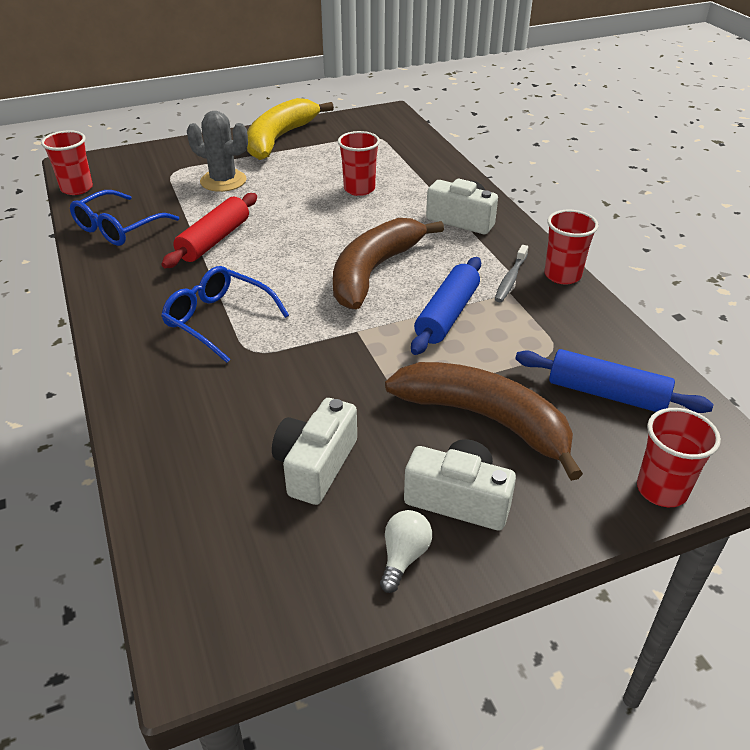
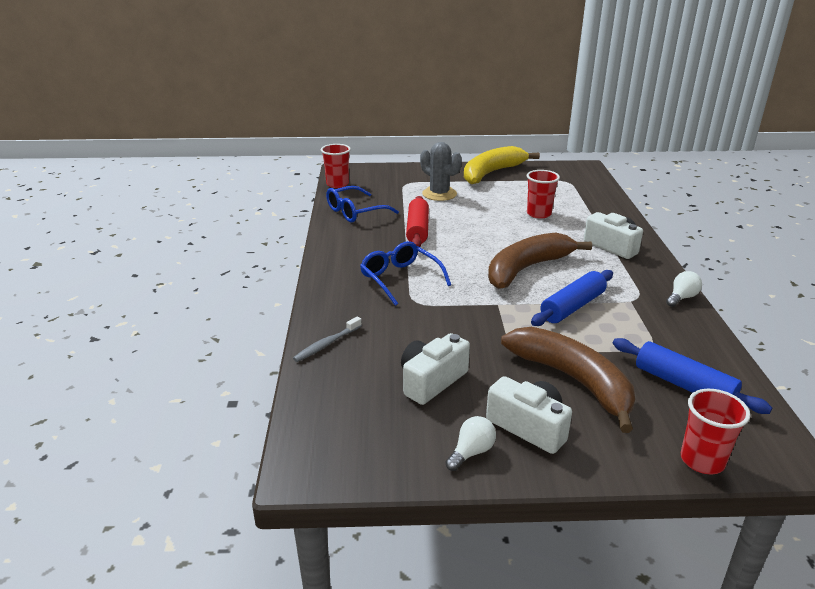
camera: 20 degrees right, 10 degrees down
(214, 240) = (417, 230): red rolling pin -> red rolling pin turned 45 degrees counterclockwise
(510, 279) = (636, 292): grey toothbrush -> grey toothbrush (327, 344)
(562, 275) = (681, 298): red cup -> white light bulb

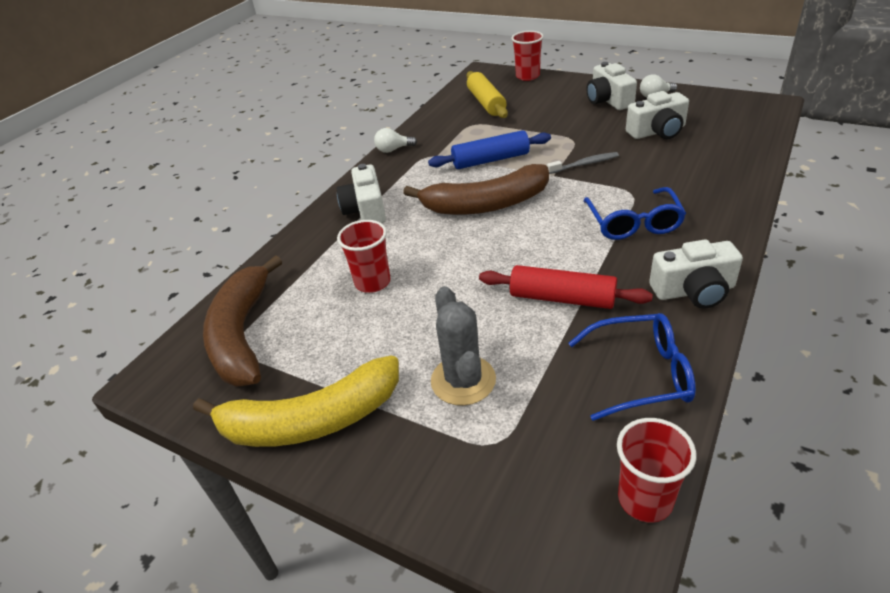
camera: 145 degrees left, 10 degrees up
(327, 344) = (739, 172): grey toothbrush -> grey toothbrush (584, 164)
(340, 248) = (694, 291): none -> white camera
(417, 230) = (562, 298): red rolling pin -> red rolling pin turned 75 degrees clockwise
(573, 380) = (553, 116): brown banana -> brown banana (242, 334)
(683, 385) = (486, 103): blue rolling pin -> yellow rolling pin

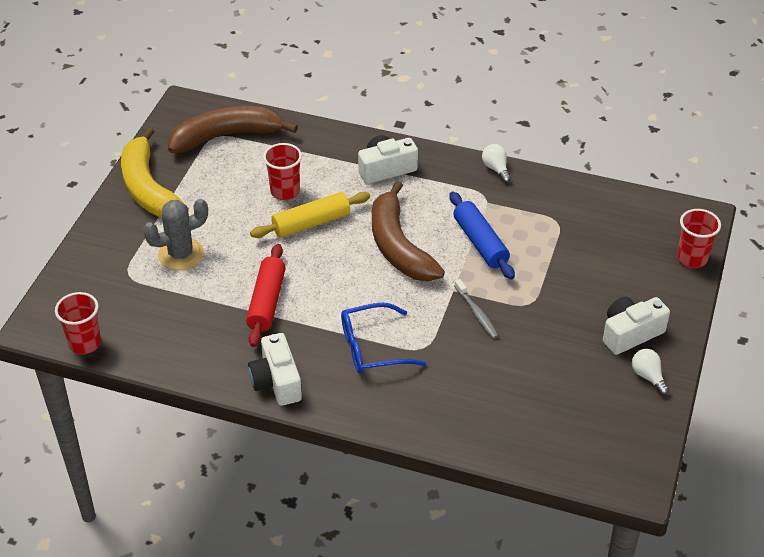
camera: 75 degrees right, 5 degrees up
(486, 103) = (612, 227): yellow rolling pin -> yellow rolling pin (311, 223)
(641, 374) = (185, 345): blue glasses -> none
(657, 131) = (553, 374): white camera -> none

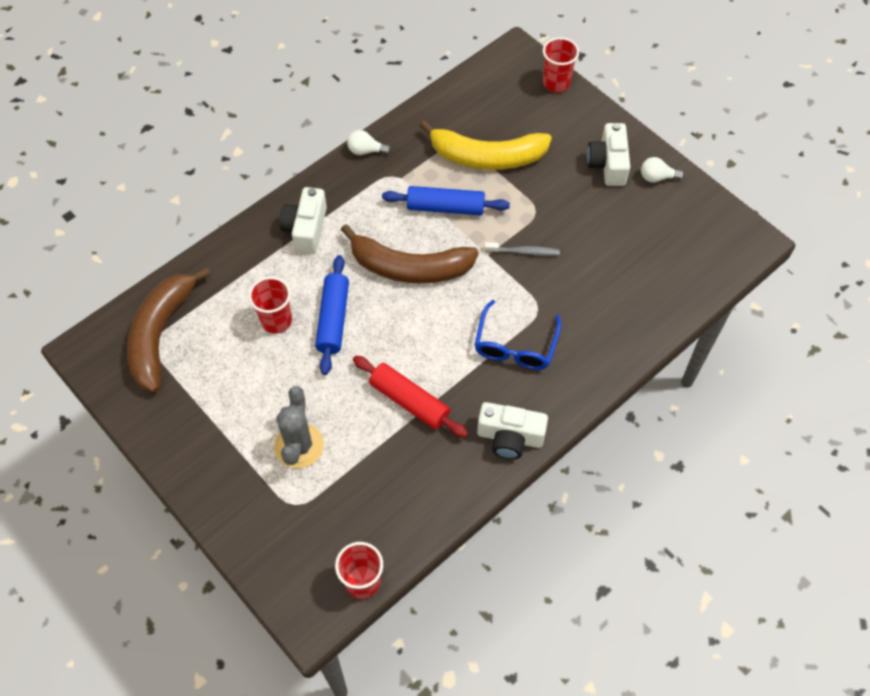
camera: 60 degrees left, 15 degrees up
(148, 188) = (184, 435): yellow banana -> yellow banana (486, 157)
(311, 223) = (333, 319): yellow rolling pin -> blue rolling pin

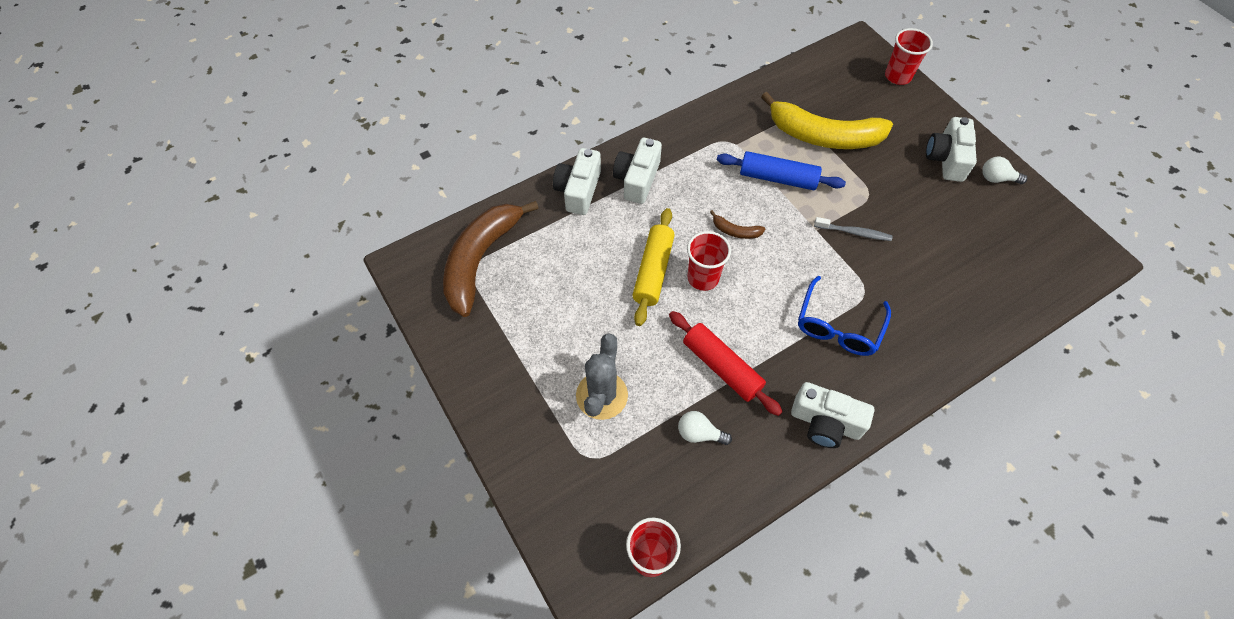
camera: 10 degrees right, 0 degrees up
(248, 248) = (578, 190): none -> white camera
(276, 321) = (596, 264): red cup -> red cup (703, 278)
(333, 319) = (653, 271): blue rolling pin -> yellow rolling pin
(366, 151) = (704, 114): white light bulb -> white light bulb (699, 433)
(409, 267) = (735, 231): brown banana -> brown banana, size x0.41

